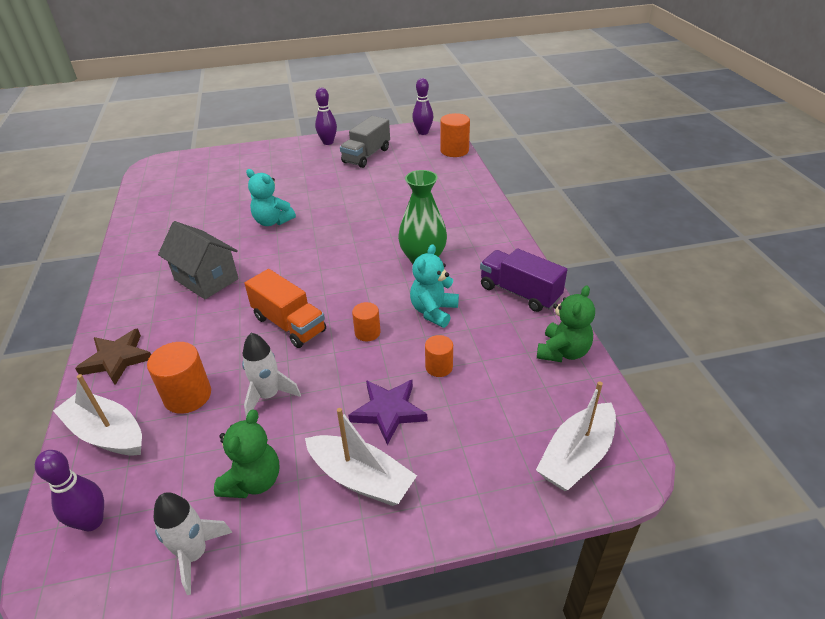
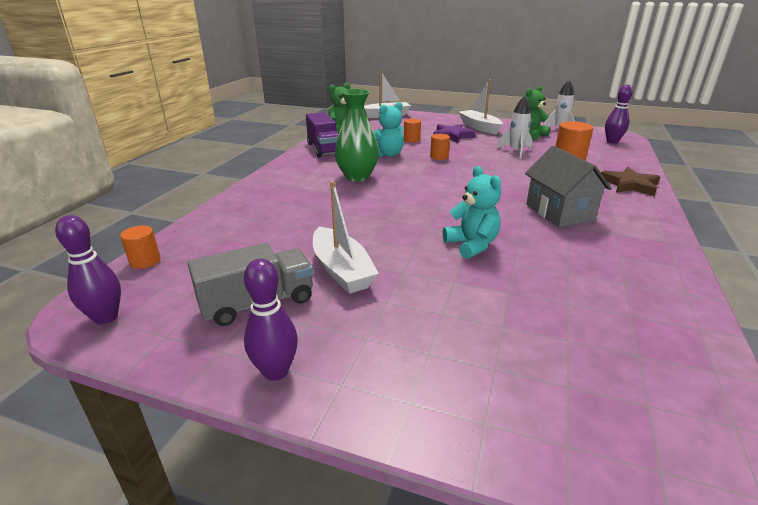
camera: 150 degrees left, 10 degrees down
(107, 433) = (618, 160): white boat -> white boat (341, 270)
(289, 324) = (490, 171): orange truck -> none
(454, 151) = (145, 261): orange cylinder -> orange cylinder, size x0.61

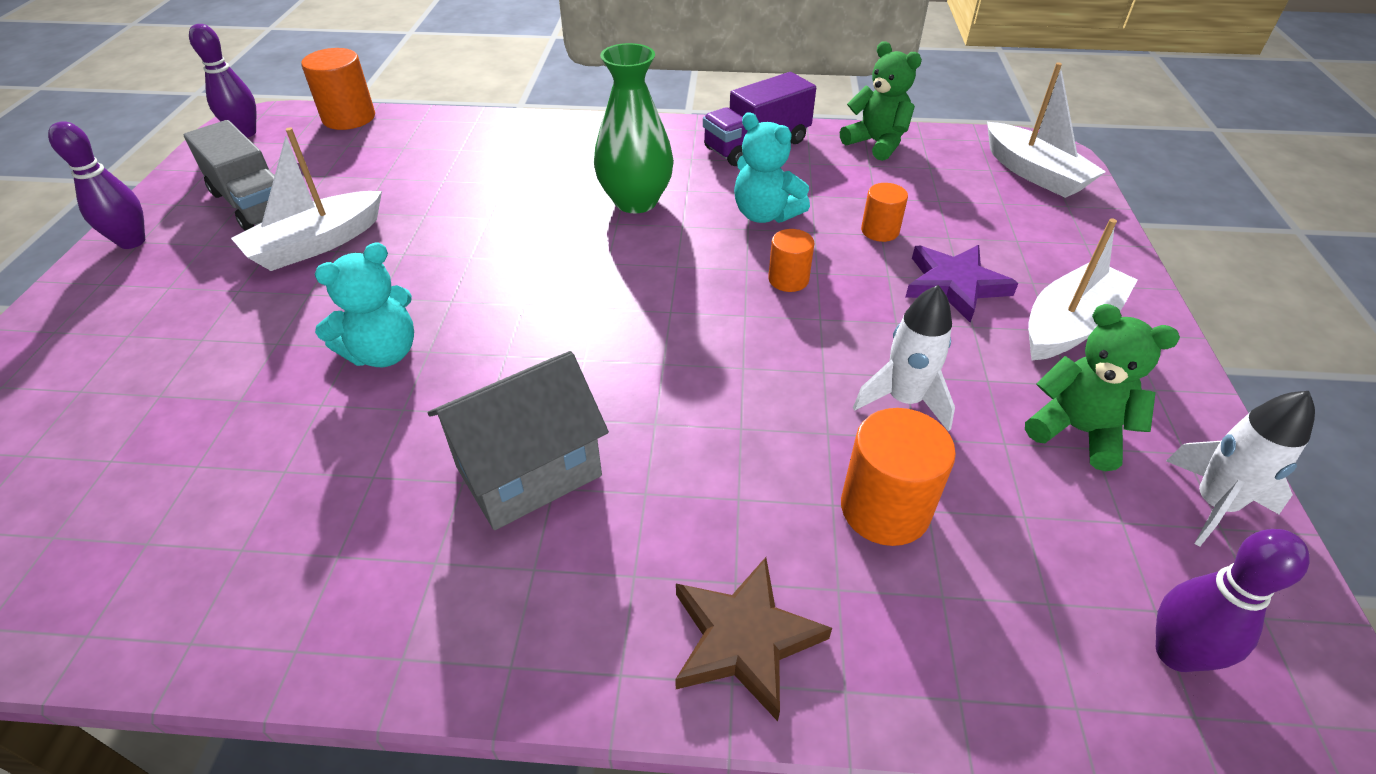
camera: 75 degrees right, 15 degrees up
(145, 261) = (349, 118): orange cylinder -> orange cylinder, size x1.64

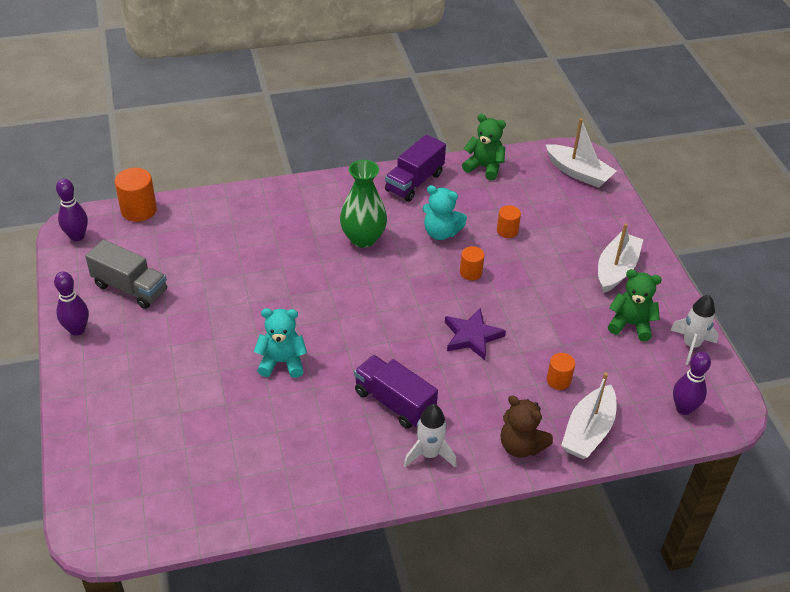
camera: 20 degrees left, 0 degrees up
(316, 244) = (193, 307): white boat -> white boat (588, 431)
(383, 353) = (282, 362): turquoise teddy bear -> turquoise teddy bear turned 120 degrees counterclockwise
(529, 471) = (394, 402): grey house -> purple truck
(744, 639) = (521, 446): brown star -> brown teddy bear
(885, 509) = (558, 380): orange cylinder -> orange cylinder, size x0.61
(904, 400) = (550, 327): white rocket -> white rocket (429, 454)
(954, 285) = (556, 257): purple star -> purple star (472, 336)

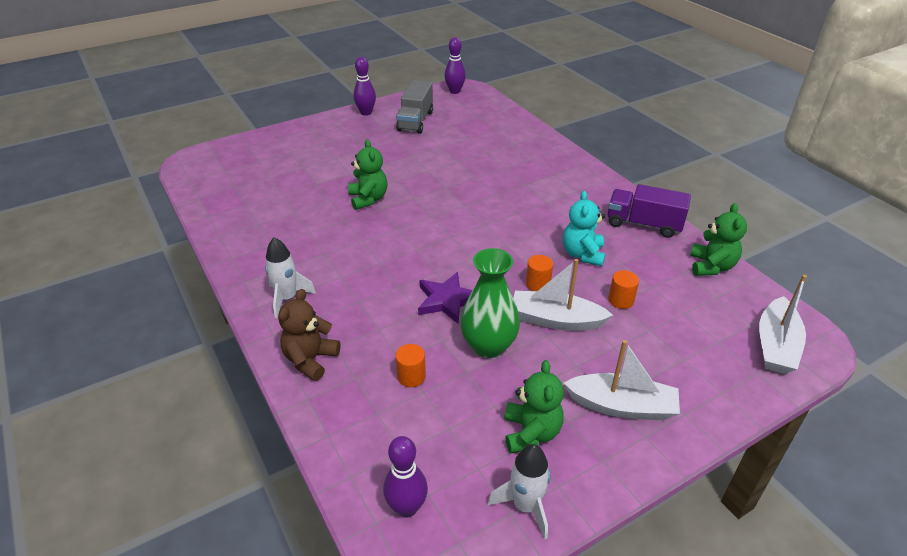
camera: 75 degrees right, 5 degrees down
(139, 210) = (497, 105): orange cylinder -> none
(282, 362) = (368, 199): turquoise teddy bear -> green teddy bear
(363, 238) = (540, 210): green vase -> green vase (488, 346)
(394, 402) = (343, 266): purple truck -> none
(588, 431) = (344, 413): white boat -> white boat (555, 320)

